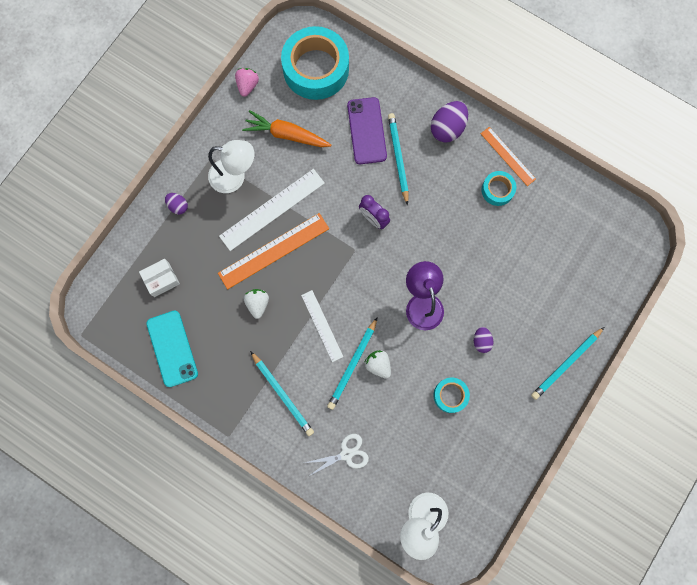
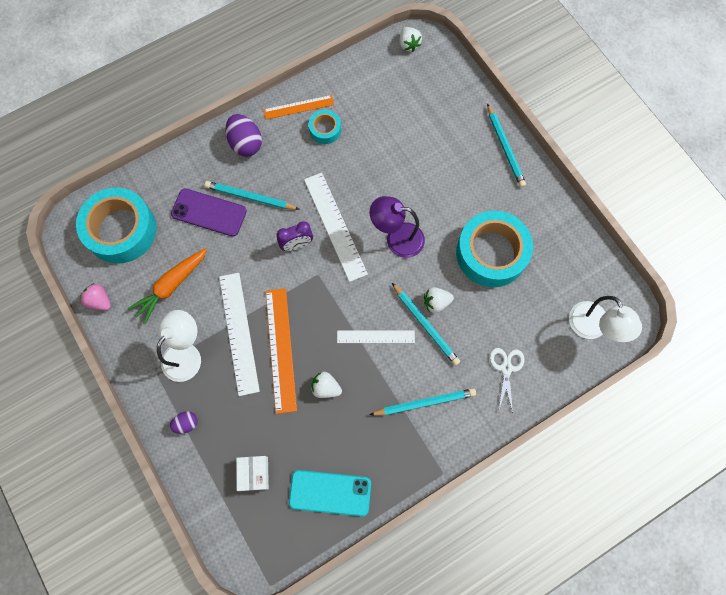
camera: 65 degrees left, 5 degrees down
(407, 243) = (335, 226): none -> white ruler
(450, 395) = (491, 253): turquoise tape -> turquoise tape, size x2.10
(481, 341) = (454, 205): purple egg -> none
(629, 225) = (408, 44): none -> white strawberry

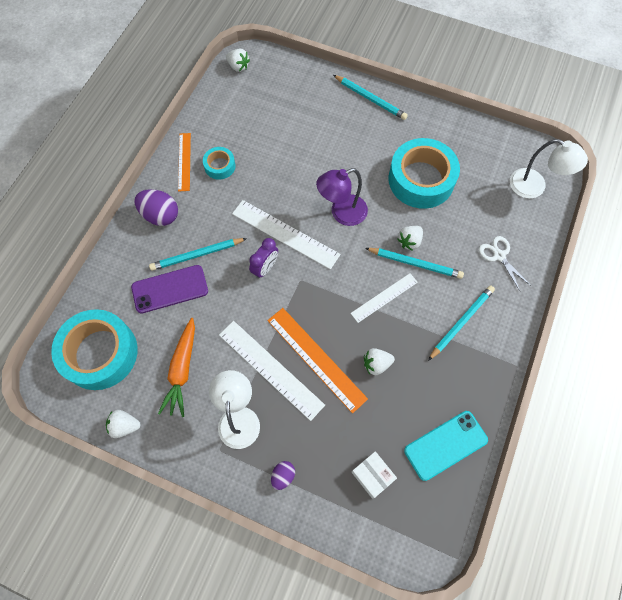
camera: 35 degrees left, 5 degrees down
(100, 301) = (125, 426): pink strawberry -> white strawberry
(298, 107) = (184, 161): orange ruler -> orange ruler turned 45 degrees counterclockwise

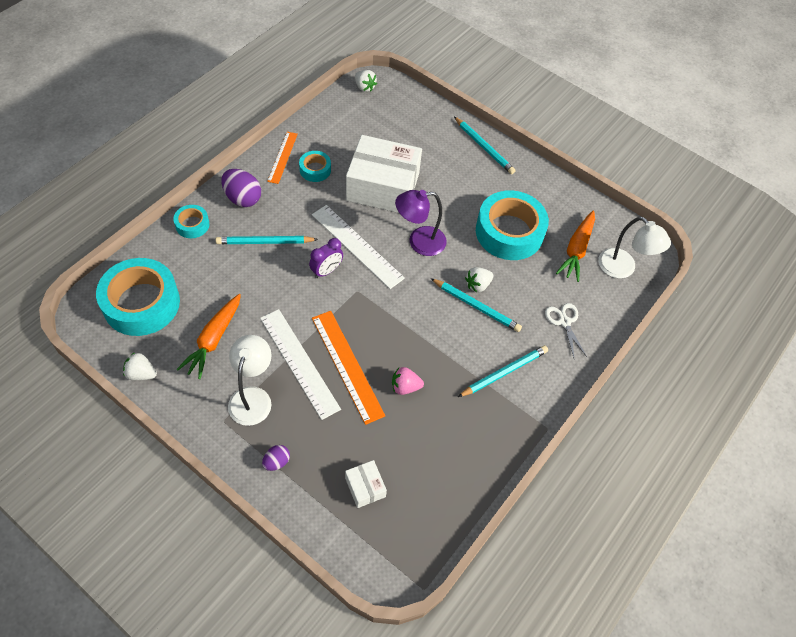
camera: 10 degrees right, 10 degrees down
(121, 257) = (192, 225): none -> turquoise tape
(170, 289) = (228, 265): purple phone -> none
(289, 166) = (383, 187): none -> white box
(376, 364) = (405, 387): white strawberry -> pink strawberry
(384, 297) = (434, 329): white ruler -> none
(445, 445) = (448, 480): turquoise phone -> none
(487, 180) = (576, 250): none -> orange carrot

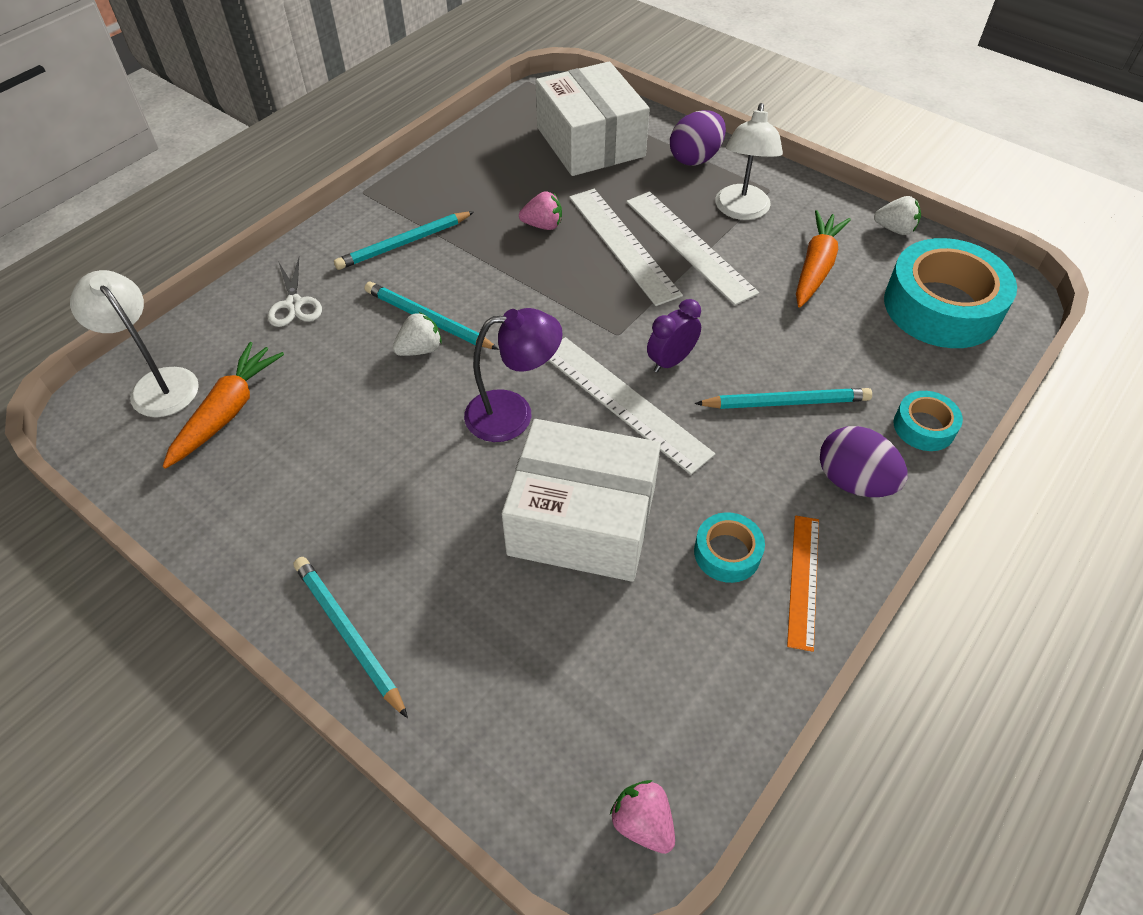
camera: 175 degrees left, 5 degrees down
(276, 462) = (695, 158): purple egg -> purple egg, size x1.80
(347, 365) = (623, 244): orange ruler -> white ruler
(364, 87) = (643, 823): white strawberry -> pink strawberry
(365, 487) = (590, 142): white box -> white box, size x2.30
(509, 232) = (343, 438): turquoise tape -> none

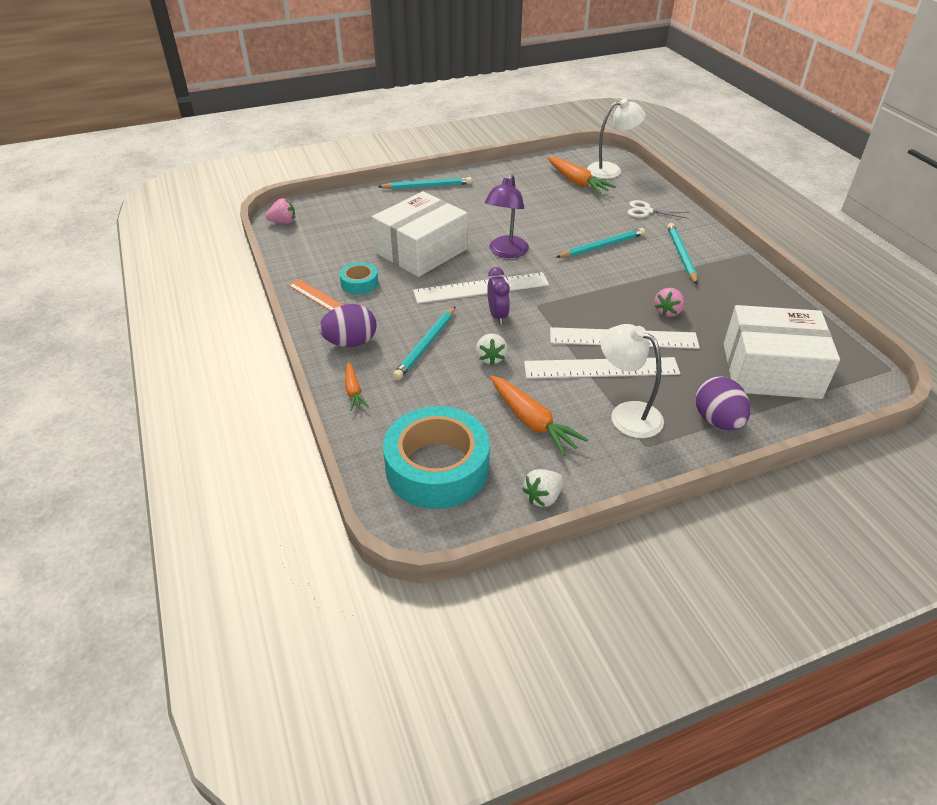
camera: 120 degrees right, 10 degrees down
(420, 349) = (579, 238): white strawberry -> white strawberry (491, 358)
(924, 427) = (354, 391): turquoise tape -> orange carrot

